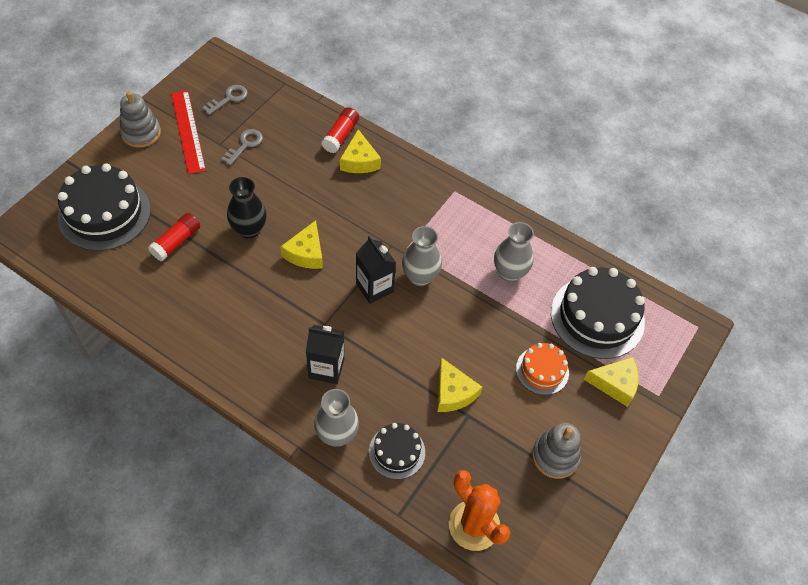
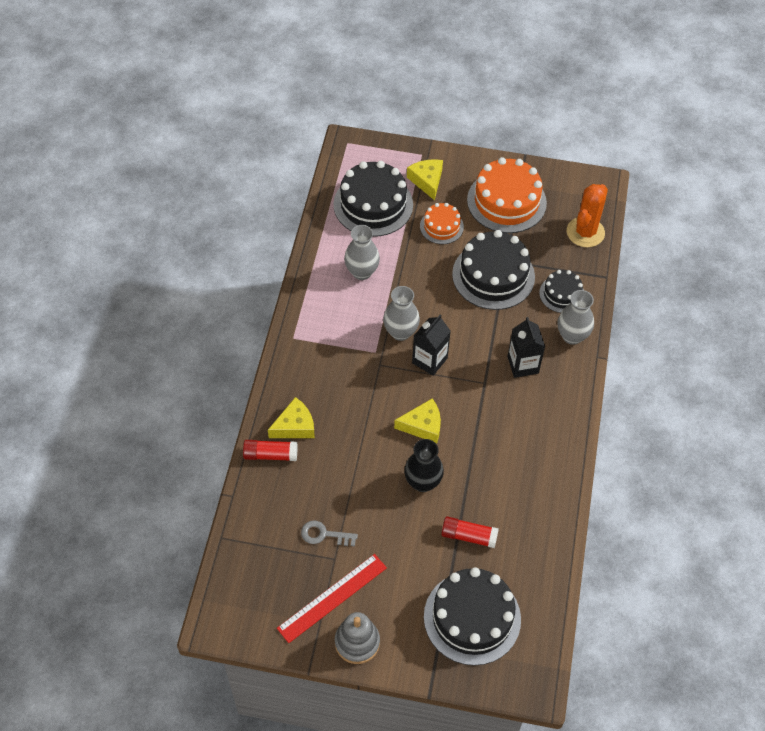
camera: 110 degrees left, 0 degrees up
(228, 98) = (268, 581): grey key -> none
(453, 392) = (493, 275): yellow cheese -> black cake
(555, 456) = (506, 201): grey stacking toy -> orange cake

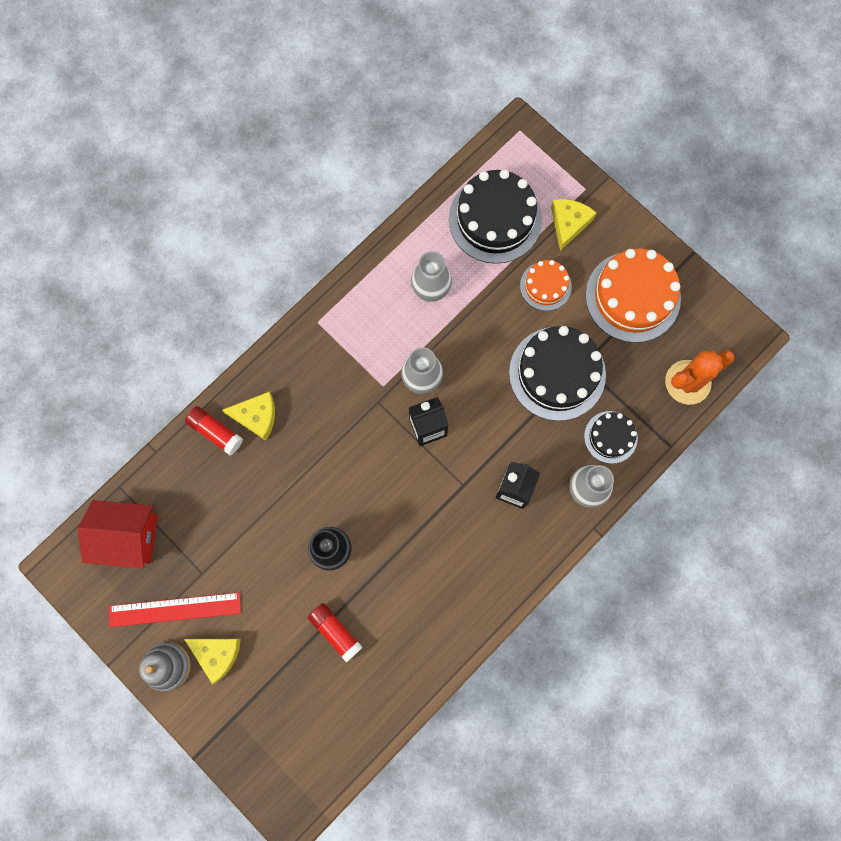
camera: 35 degrees right, 20 degrees up
(255, 569) = (128, 537): none -> red house
(324, 534) = (209, 544): grey key -> none
(423, 425) = (373, 492): yellow cheese -> yellow cheese (217, 654)
(472, 618) = (282, 712): black cake -> none

